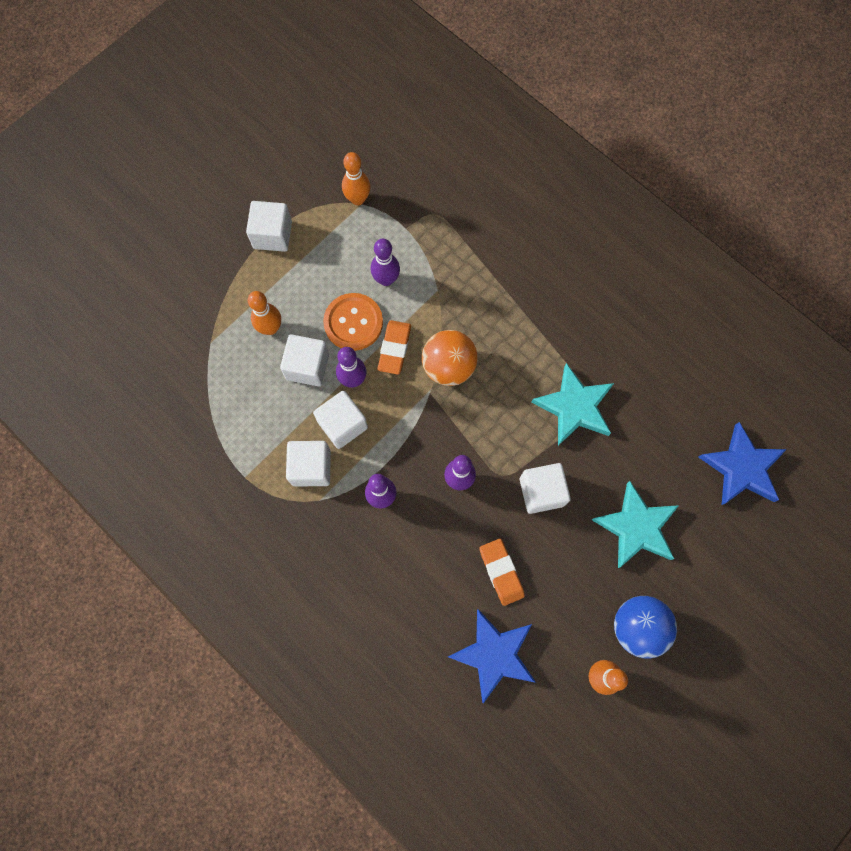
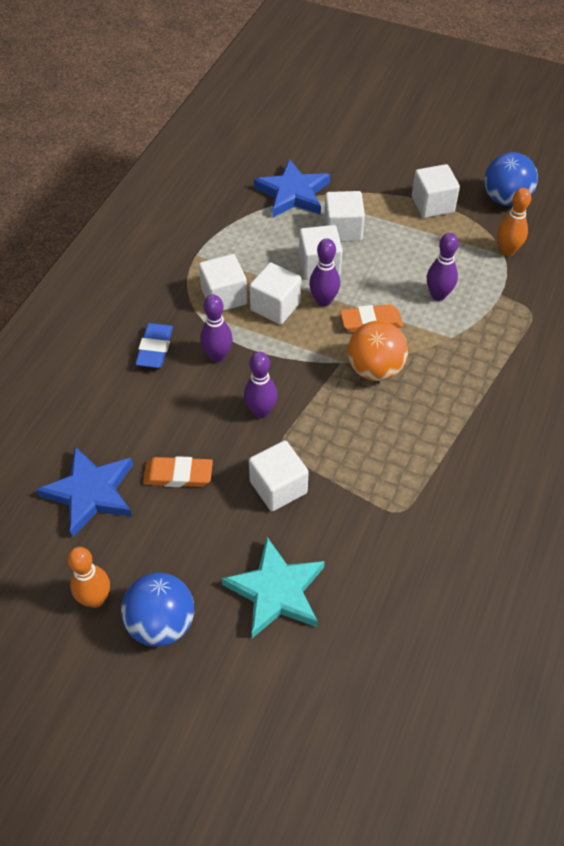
camera: 70 degrees right, 20 degrees down
(270, 328) = (343, 230): orange bowling pin -> white cube
(294, 170) = (505, 199): none -> blue ball
(351, 552) = (155, 348): none -> blue eraser
(353, 322) = (380, 284): orange button -> none
(501, 572) = (178, 475): orange eraser -> orange eraser turned 45 degrees clockwise
(574, 407) = (387, 491): turquoise star -> none
(742, 467) = (398, 691): blue star -> blue star (293, 193)

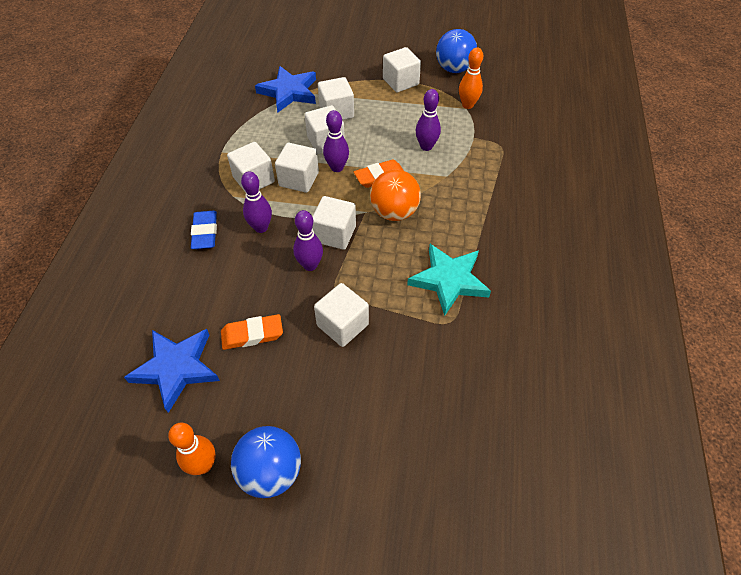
camera: 15 degrees left, 0 degrees up
(276, 591) = (366, 416): turquoise star -> turquoise star (449, 280)
(298, 381) = (335, 234): none -> white cube

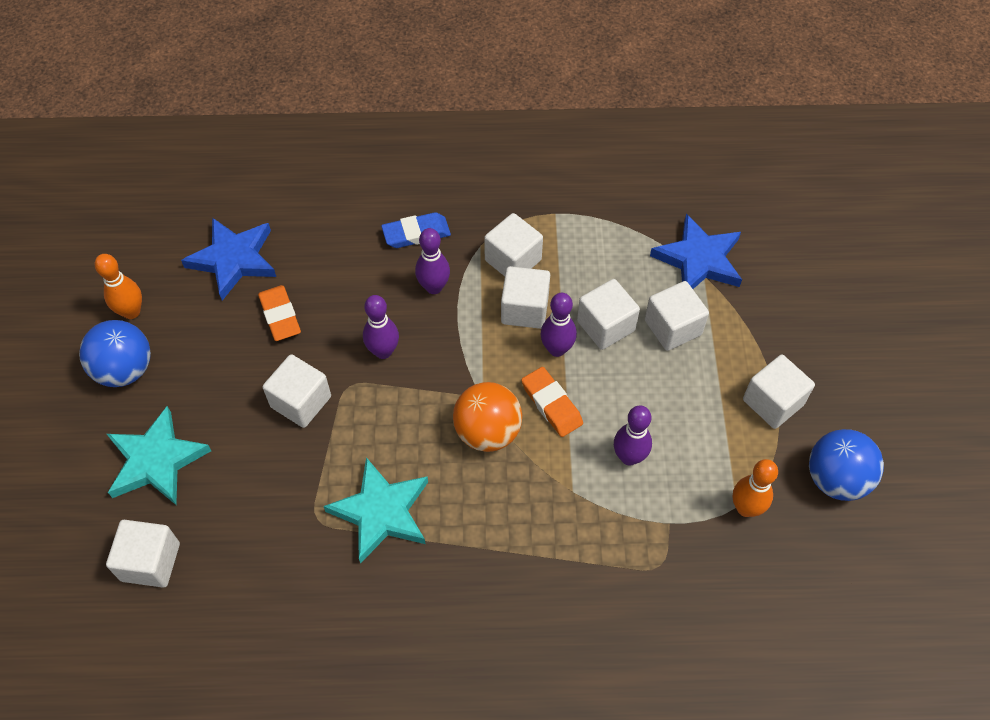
camera: 80 degrees right, 5 degrees up
(335, 234) = (437, 368): white cube -> white cube (150, 562)
(377, 443) = (156, 460): none -> turquoise star

